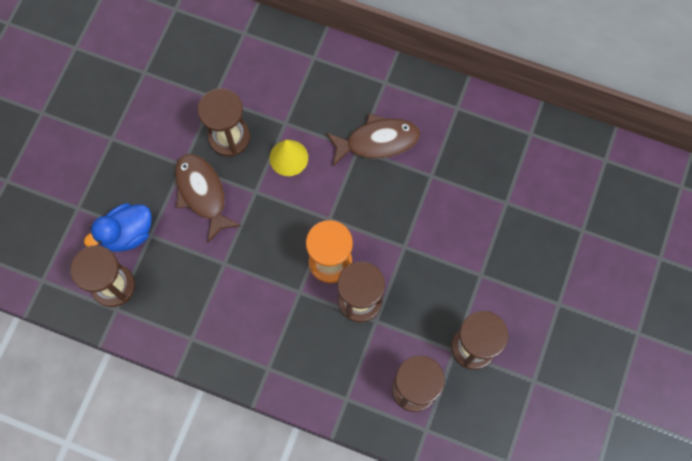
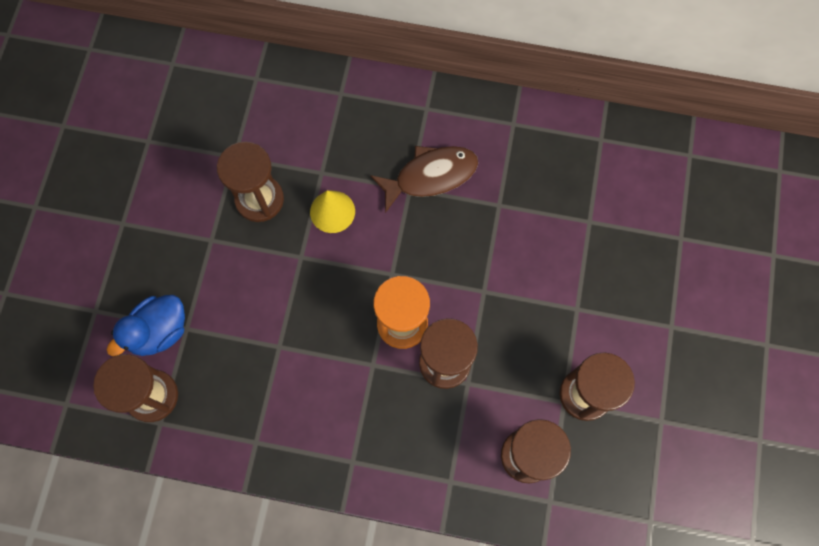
camera: 10 degrees left, 0 degrees up
(202, 193) = (239, 269): brown fish -> none

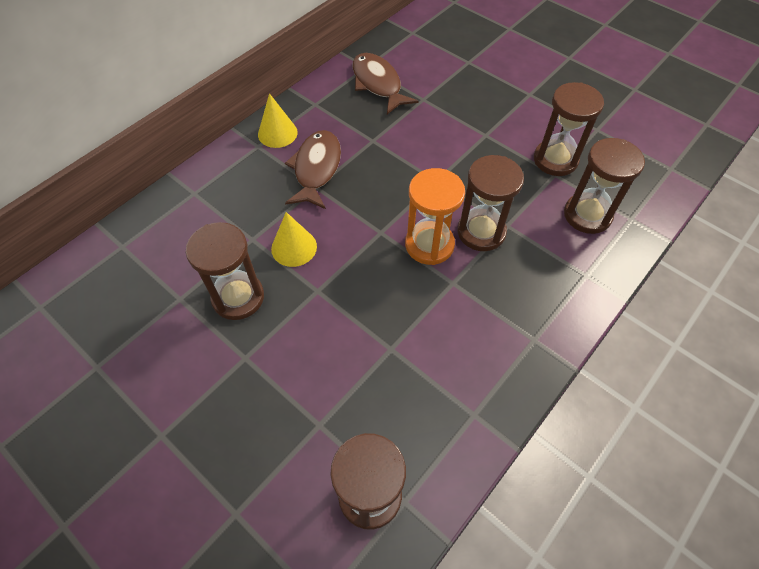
camera: 60 degrees left, 15 degrees down
(159, 331) = (304, 453): blue duck -> none
(453, 115) = (277, 133): none -> yellow cone
(582, 165) = (378, 84): none -> brown fish

